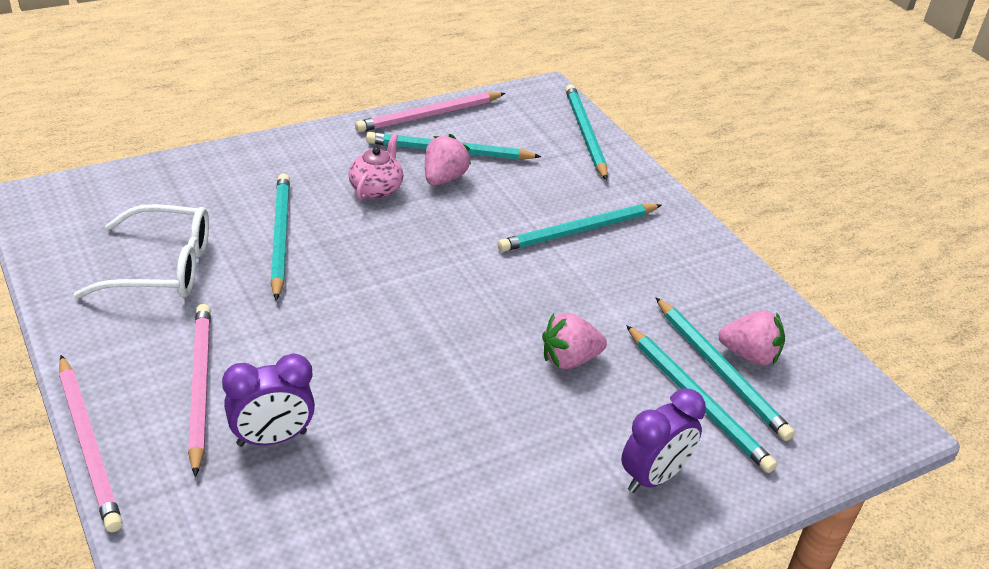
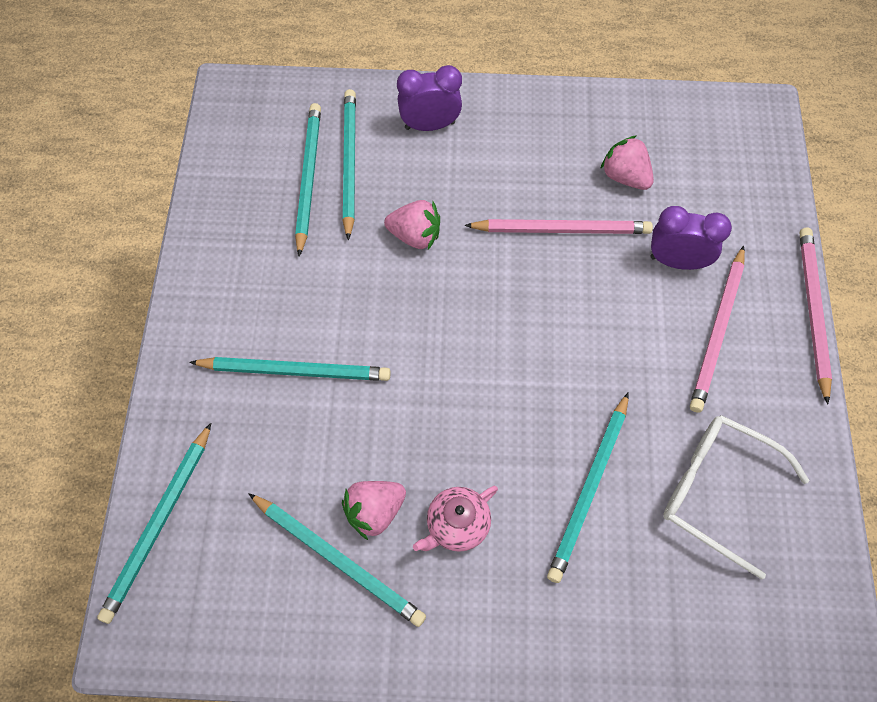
camera: 145 degrees left, 25 degrees up
(429, 115) = (316, 648): pink pencil -> pink pencil (561, 229)
(749, 355) = (272, 181): pink strawberry -> pink strawberry (625, 176)

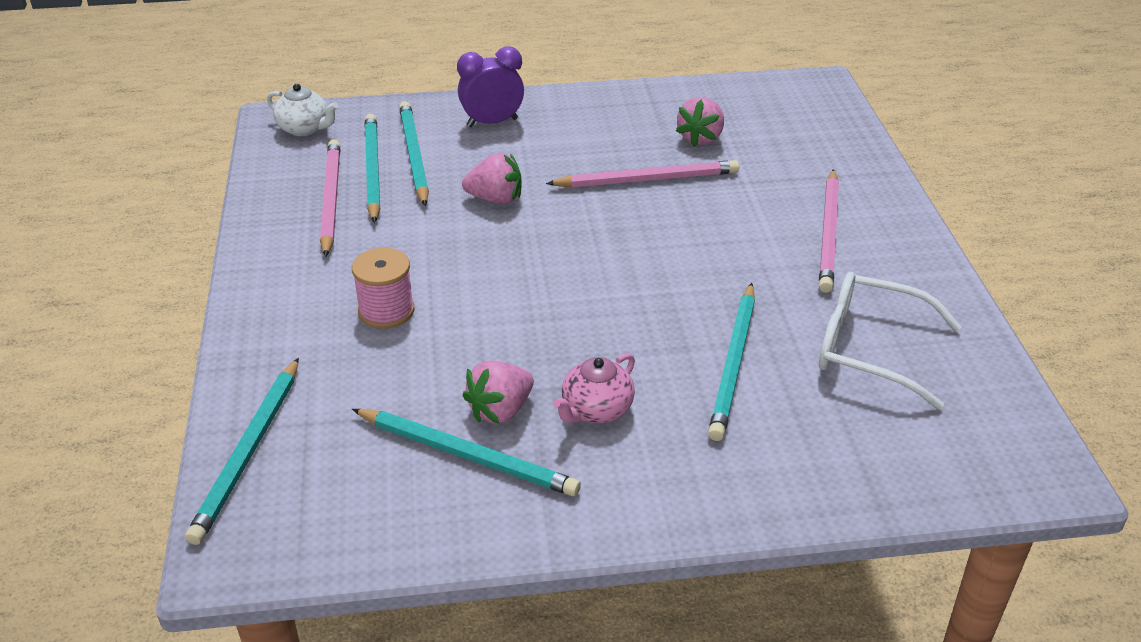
camera: 10 degrees left, 25 degrees down
(254, 109) = (305, 128): none -> white teapot
(295, 371) = (386, 311): turquoise pencil -> pink spool
(625, 176) = (700, 138): pink strawberry -> pink strawberry turned 105 degrees counterclockwise
(677, 261) = (771, 189): purple clock -> none
(812, 311) = (918, 210): pink pencil -> pink pencil (330, 199)

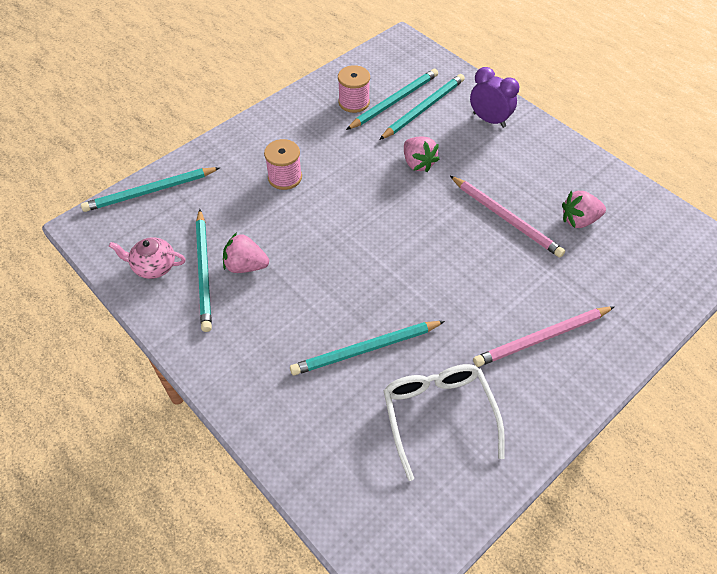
camera: 55 degrees right, 15 degrees up
(305, 128) = (403, 55): white teapot -> none
(330, 199) = (354, 102): pink pencil -> pink spool
(596, 410) = (276, 305): pink teapot -> pink teapot (154, 267)

